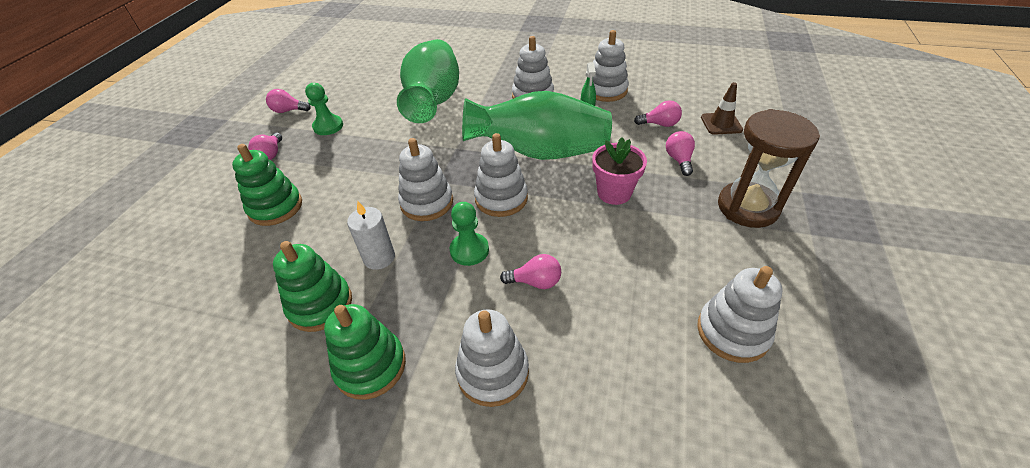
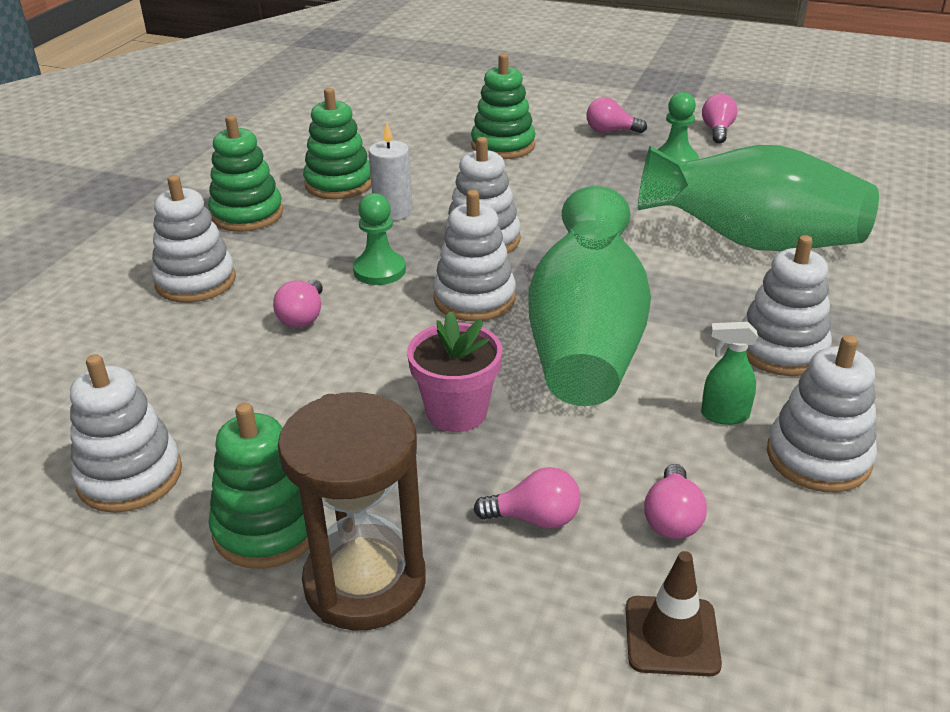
camera: 95 degrees right, 10 degrees down
(735, 251) = (268, 528): none -> green stacking toy

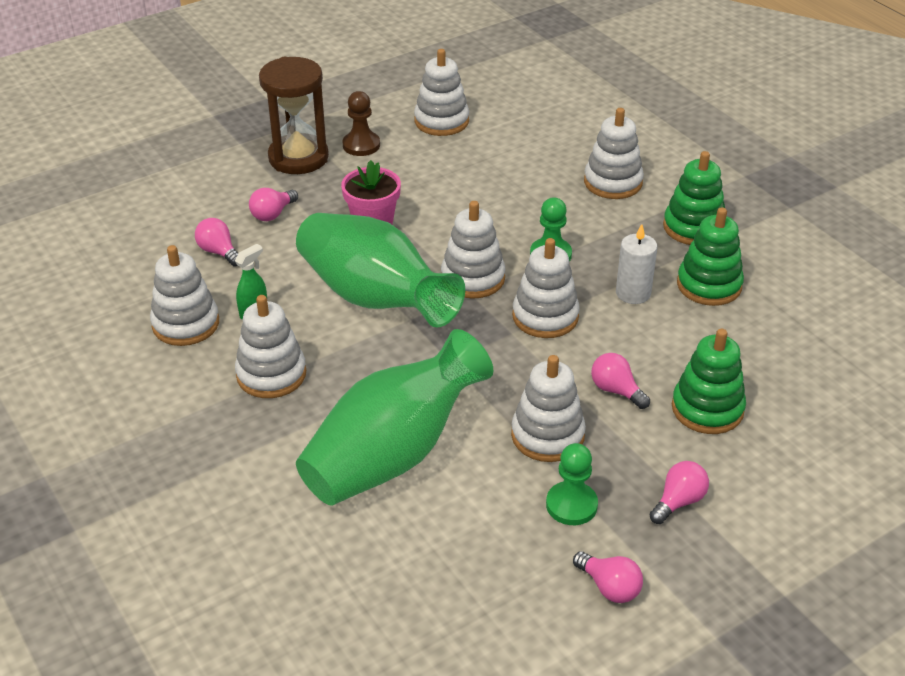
camera: 125 degrees right, 5 degrees up
(268, 528) = (361, 145): green stacking toy -> brown pawn
(303, 317) = (525, 207): pink light bulb -> pink light bulb (616, 390)
(625, 190) = (547, 435): none -> white stacking toy
(671, 636) = (170, 217): brown traffic cone -> none

